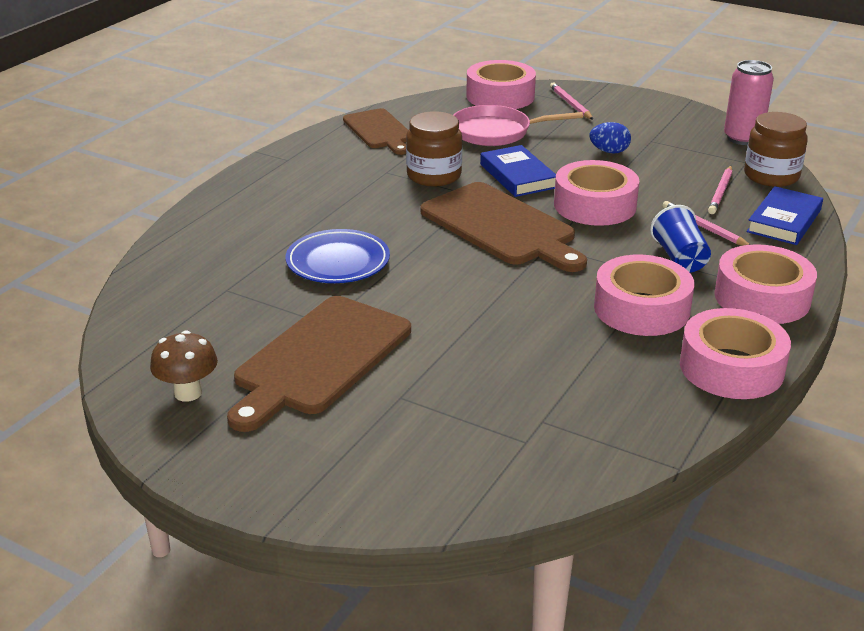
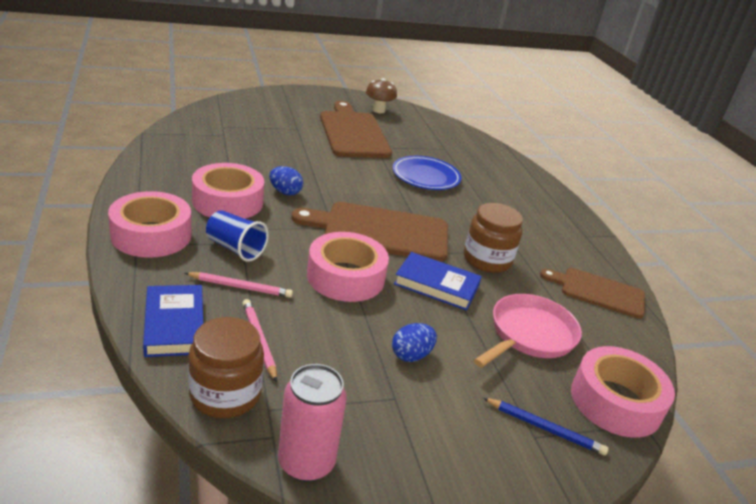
camera: 130 degrees right, 0 degrees up
(555, 298) = (285, 192): none -> blue egg
(570, 104) = (545, 428): pink pencil -> blue pencil
(731, 367) = (144, 182): pink tape -> none

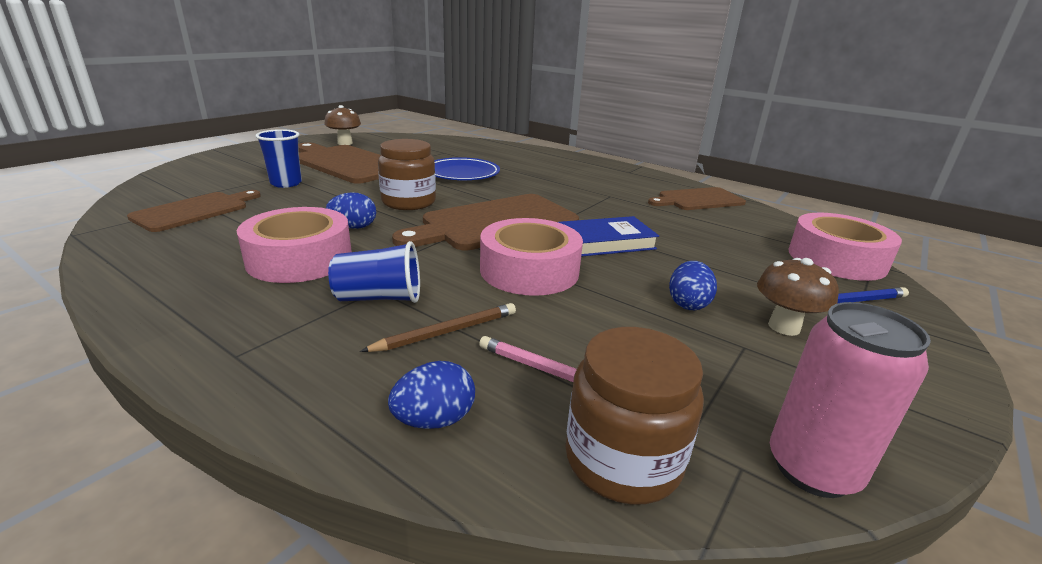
camera: 35 degrees left, 5 degrees down
(151, 235) = (243, 334): pink tape -> none
(174, 325) = (434, 420): blue book -> blue egg
(214, 139) = (195, 211): none -> brown cutting board
(241, 287) = (447, 332): pink pencil -> brown pencil
(290, 136) = (286, 183): none -> blue cup
(449, 407) = (784, 327): none -> brown mushroom
(487, 260) = (604, 210): brown jar -> brown jar (408, 202)
(529, 335) = (720, 245): pink pan -> none

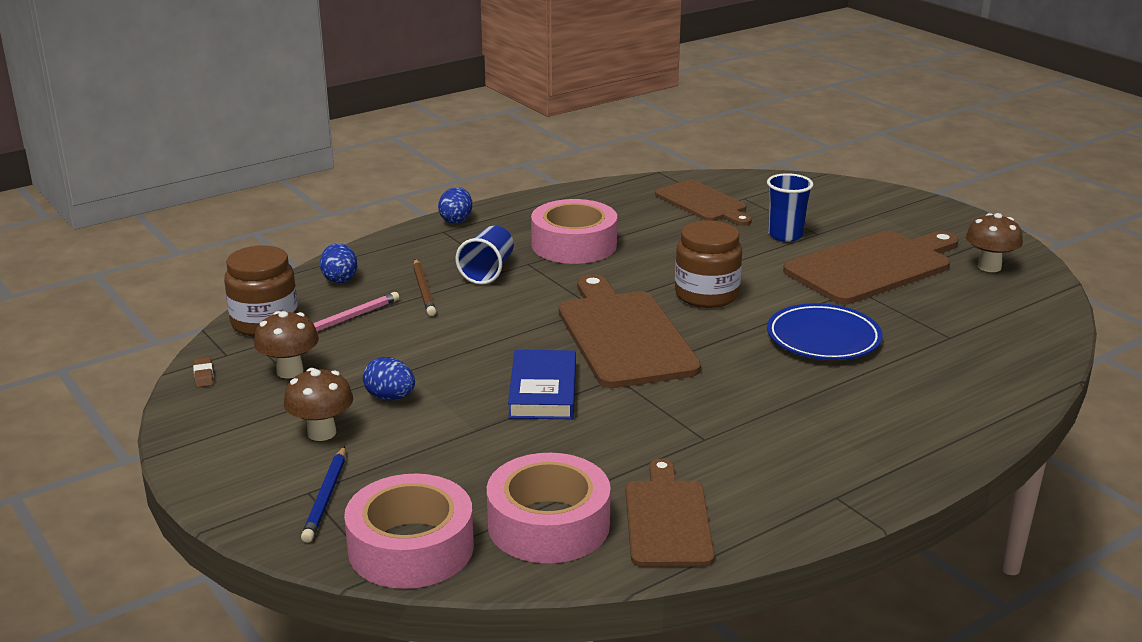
camera: 110 degrees right, 0 degrees up
(354, 227) = (638, 265): blue egg -> blue egg (456, 220)
(529, 270) = (499, 335): pink tape -> pink tape (548, 524)
(715, 384) = (290, 371): none -> brown mushroom
(812, 468) = (203, 375): pink can -> brown eraser

